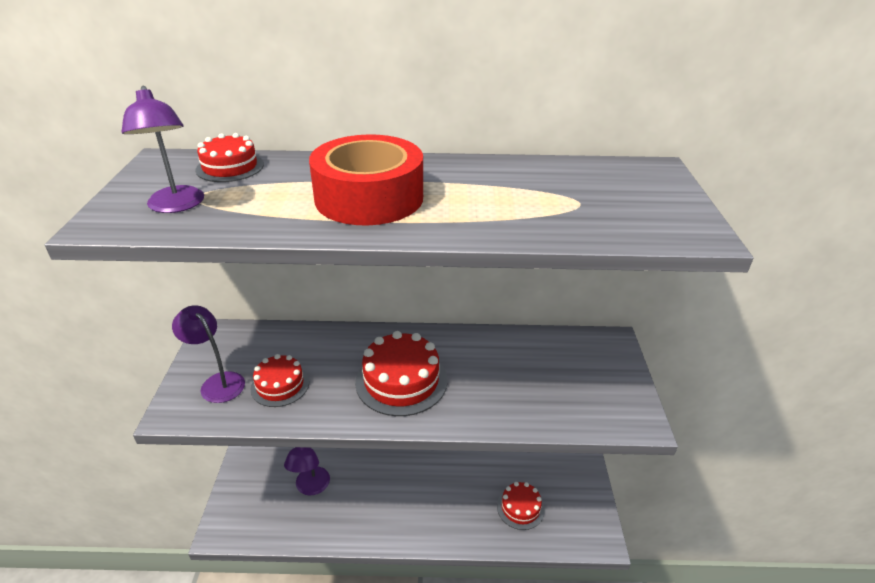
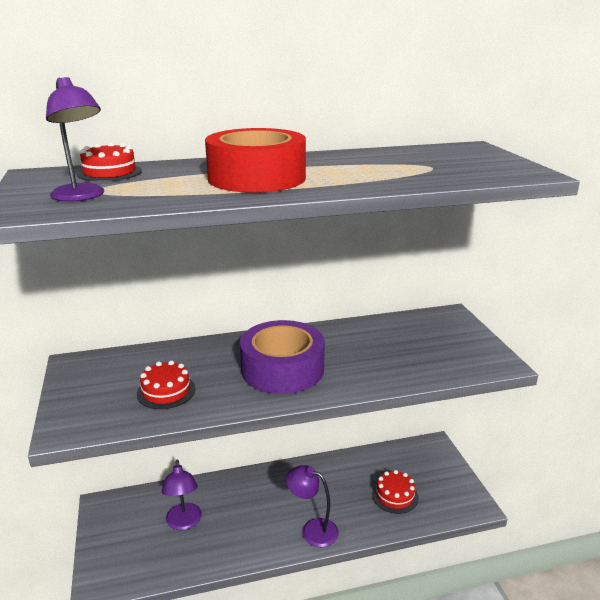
camera: 15 degrees left, 10 degrees down
(217, 382) = (100, 399): purple lamp -> purple lamp (312, 529)
(401, 381) = (282, 369): red cake -> purple tape

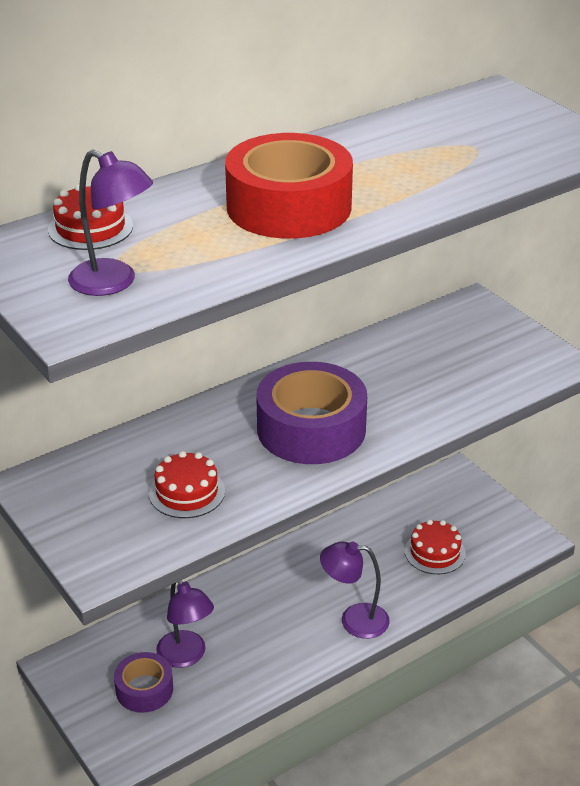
camera: 20 degrees left, 10 degrees up
(143, 538) = (144, 689): none -> purple tape

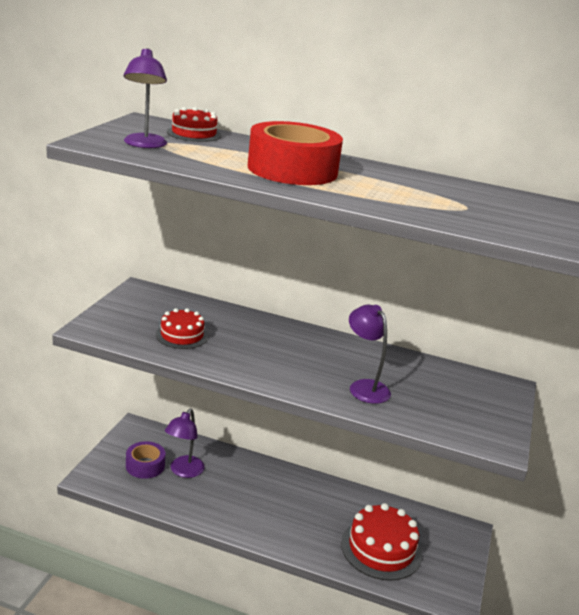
camera: 50 degrees right, 10 degrees down
(311, 429) = (288, 360): purple tape -> none
(354, 620) = (280, 532): purple lamp -> purple lamp (364, 387)
(435, 552) = (381, 549): red cake -> red cake, size x1.62

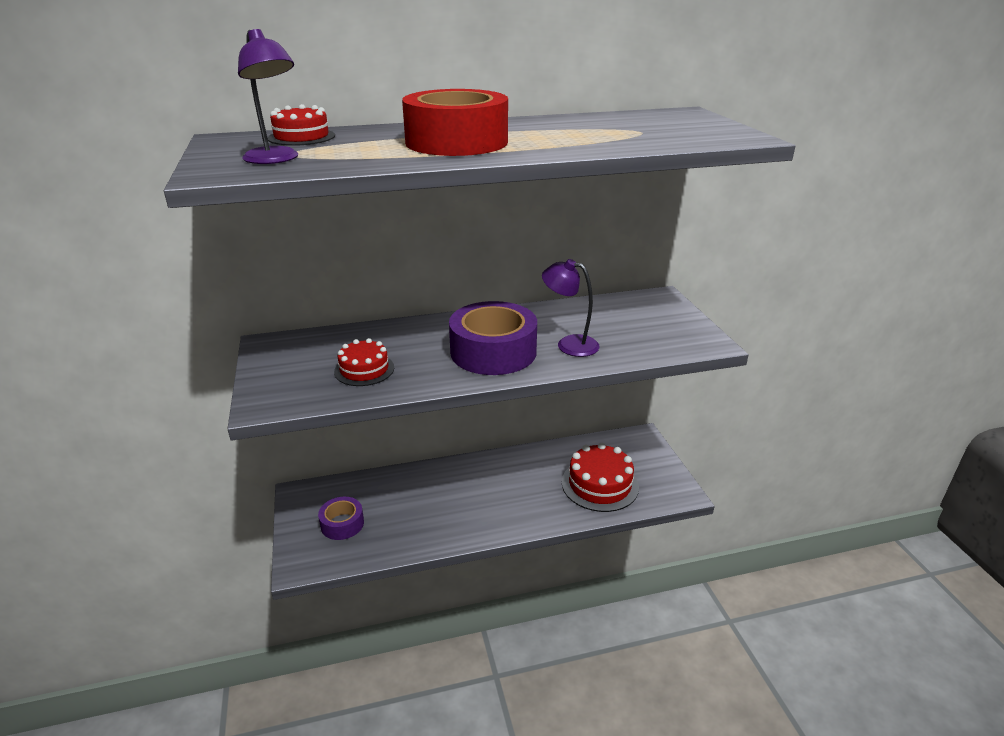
camera: 30 degrees left, 5 degrees up
(183, 471) = (383, 510): purple lamp -> none
(293, 365) = (493, 352): none -> purple tape

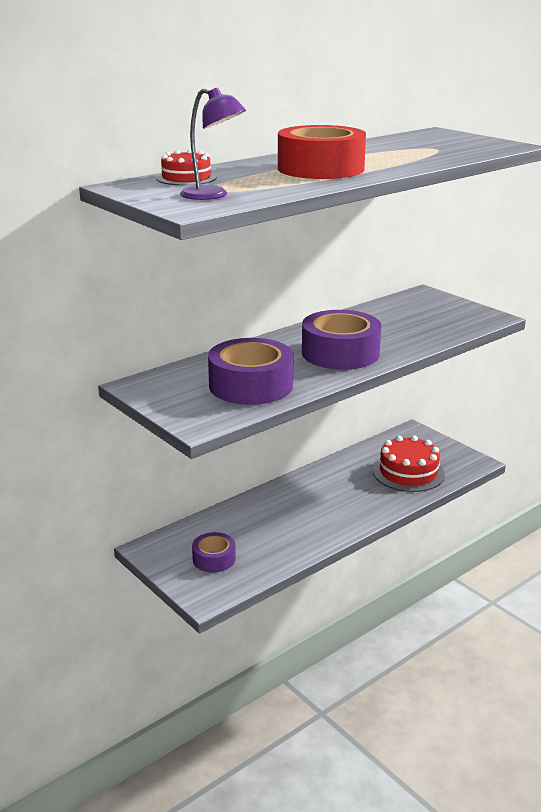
camera: 25 degrees left, 5 degrees down
(364, 369) = (251, 385): red cake -> purple tape
(569, 344) = (393, 337): purple lamp -> none

